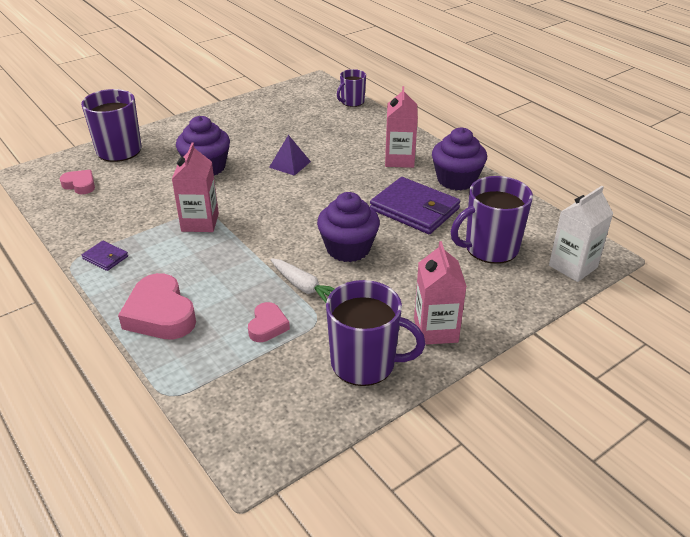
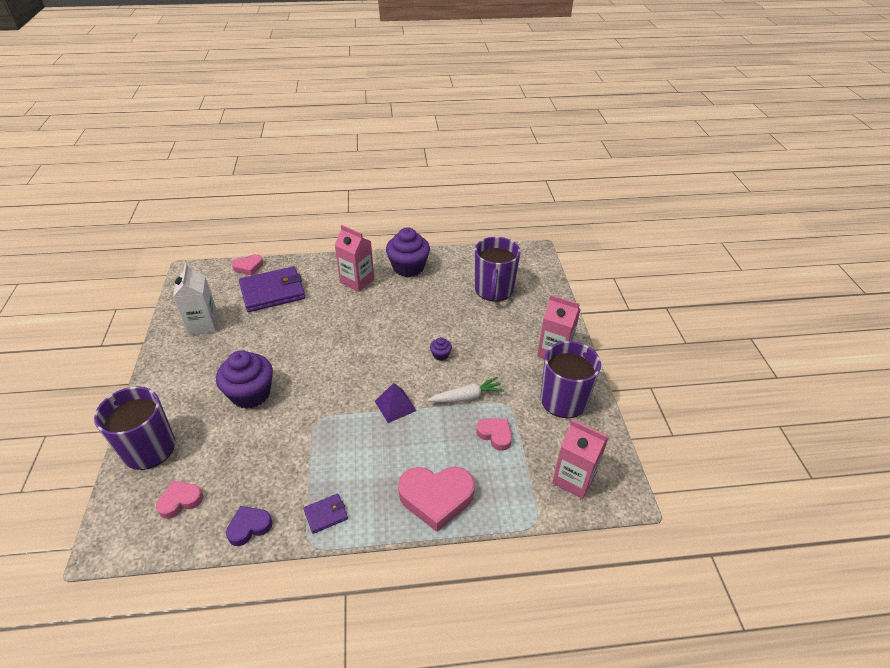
camera: 60 degrees left, 5 degrees up
(73, 225) = (249, 527): none -> purple heart
(200, 222) = (332, 428): pink carton -> pink carton (574, 479)
(289, 164) = (301, 340): purple pyramid -> purple pyramid (395, 406)
(348, 248) = (440, 355): purple cupcake -> purple cupcake, size x0.43
(352, 102) = (248, 267): purple mug -> pink heart
(414, 209) = (424, 302): purple wallet -> purple wallet (273, 292)
(573, 266) = (536, 267): white carton -> white carton (203, 324)

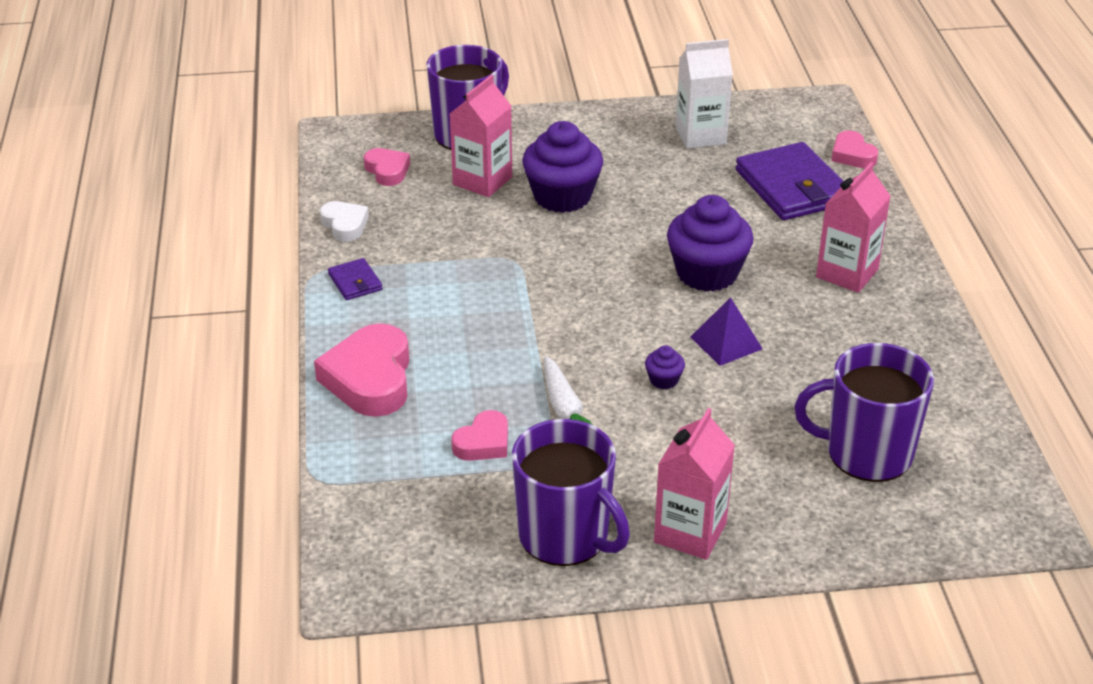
camera: 90 degrees right, 5 degrees down
(249, 527) = (345, 225): purple heart -> white heart
(395, 406) = (543, 333): purple pyramid -> purple pyramid (726, 343)
(408, 267) = (908, 334): purple cupcake -> purple cupcake (707, 273)
(574, 479) = (390, 531): pink carton -> pink carton (482, 181)

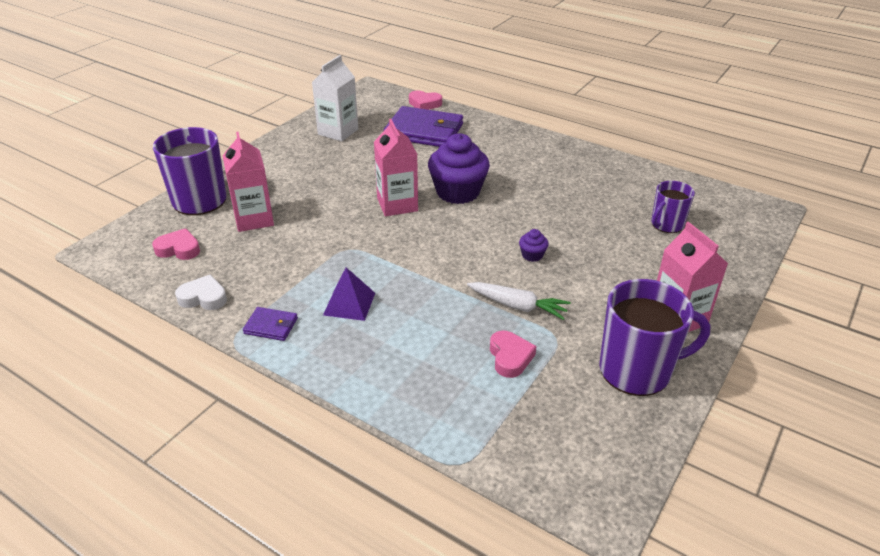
camera: 50 degrees left, 0 degrees up
(370, 379) = (383, 375): pink heart -> none
(562, 196) = (317, 200): purple cupcake -> none
(726, 343) = (525, 218): purple pyramid -> purple pyramid (349, 304)
(847, 273) = (516, 154): pink carton -> pink carton (397, 204)
(866, 453) = (666, 224): purple mug -> purple mug, size x0.58

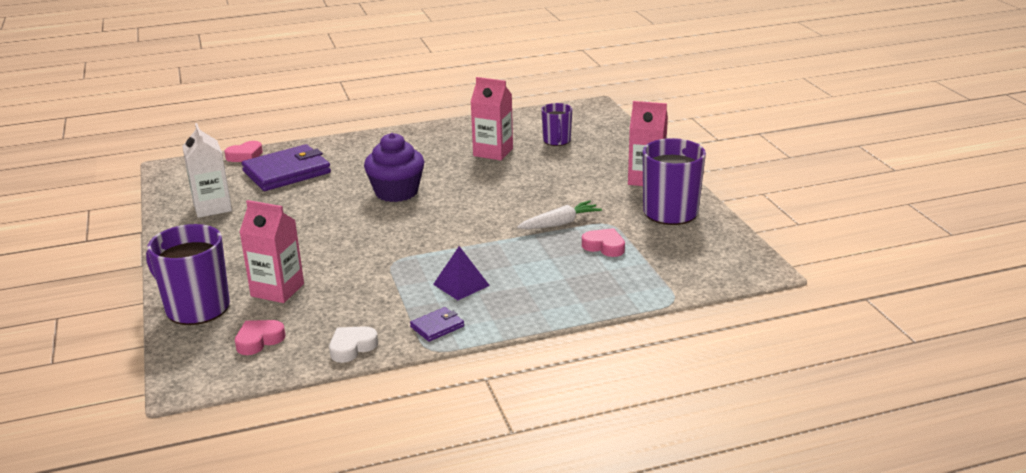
camera: 50 degrees left, 10 degrees down
(397, 204) = (370, 221): pink carton -> pink carton (493, 152)
(532, 255) = (516, 196): purple cupcake -> none

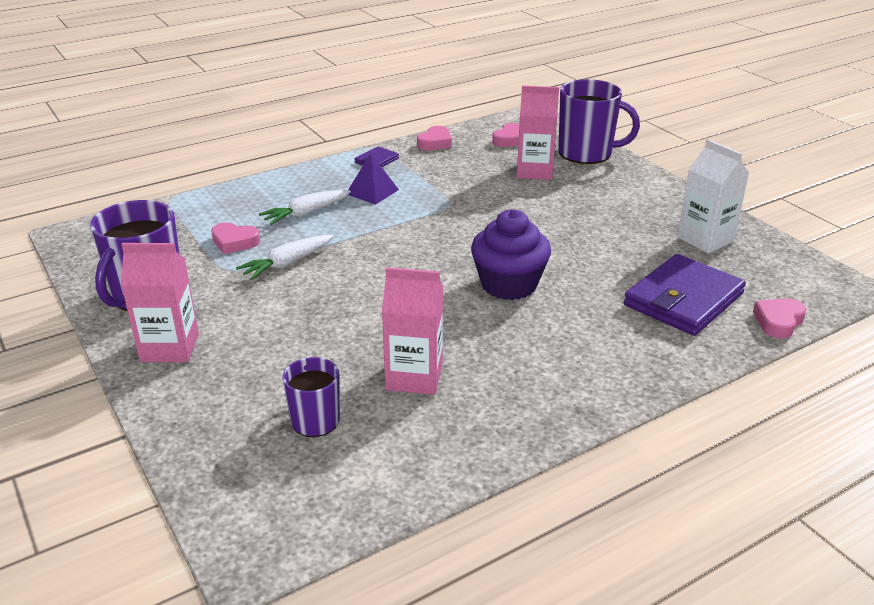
camera: 165 degrees right, 5 degrees up
(352, 347) = (435, 143): white heart -> pink heart
(534, 267) = (306, 213): none -> white carrot

